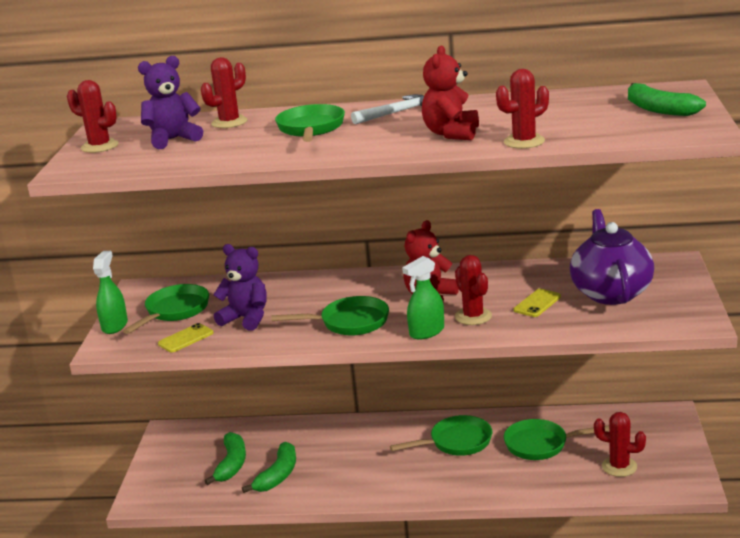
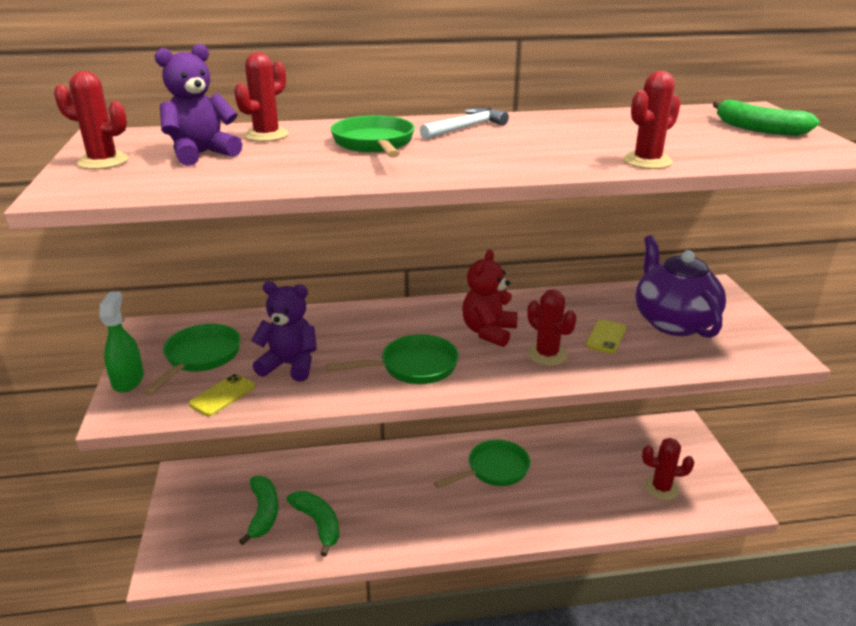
camera: 15 degrees left, 5 degrees up
(278, 475) = (318, 524): green banana -> green banana turned 45 degrees counterclockwise
(426, 332) = (505, 376): green spray bottle -> none
(451, 134) = (551, 151): red teddy bear -> none
(541, 445) = (577, 467): green pan -> none

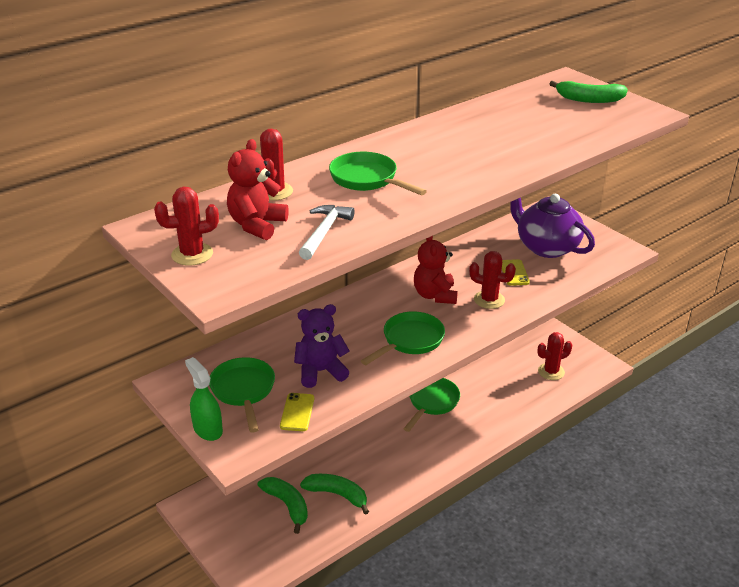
camera: 30 degrees left, 5 degrees up
(201, 154) = (257, 225): purple teddy bear -> red teddy bear
(465, 128) = (407, 145): white hammer -> white hammer (324, 232)
(647, 161) = (557, 150): red cactus -> none

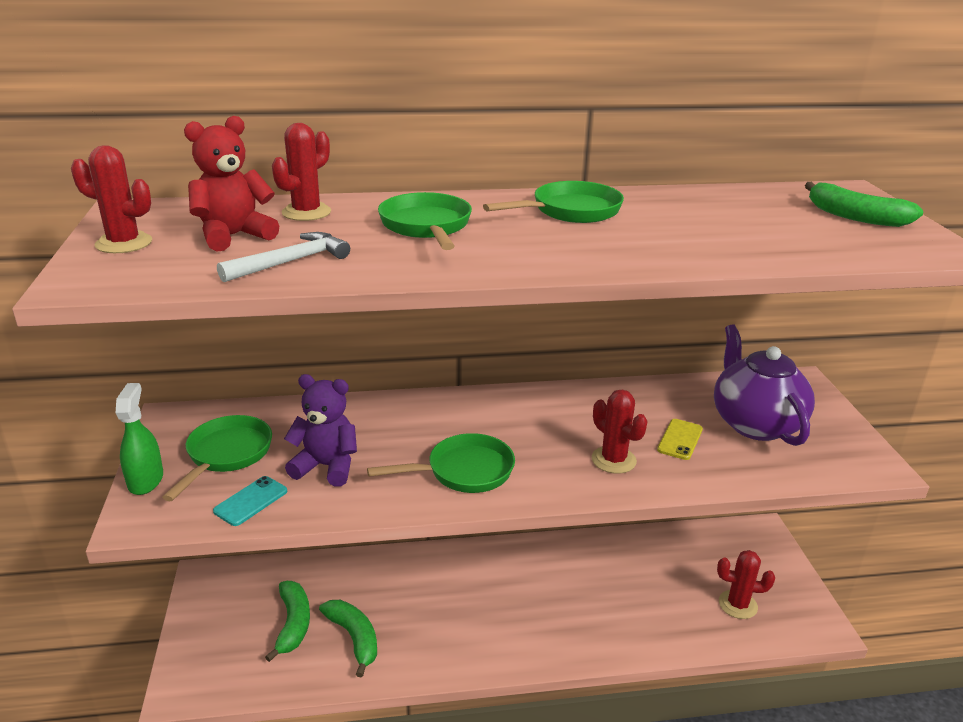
camera: 30 degrees right, 5 degrees down
(297, 412) = (251, 501): yellow phone -> turquoise phone
(432, 403) = (551, 578): green pan -> green pan (570, 211)
(435, 295) = (549, 431): red teddy bear -> none

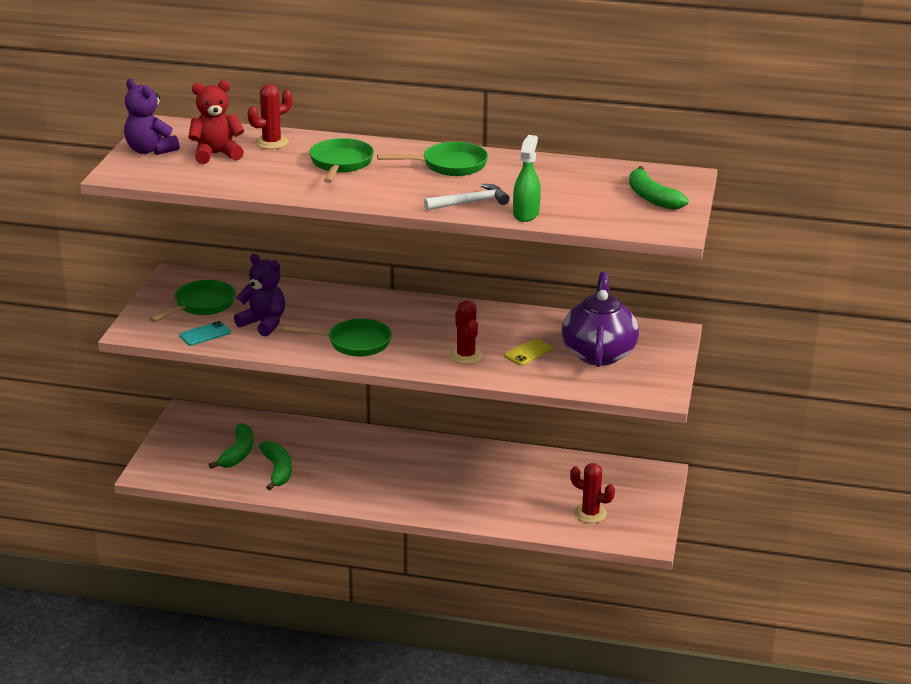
camera: 20 degrees right, 0 degrees up
(124, 243) = (150, 150): red cactus -> purple teddy bear
(146, 480) = (144, 311): green spray bottle -> green spray bottle (526, 214)
(290, 262) = (239, 177): white hammer -> white hammer (470, 202)

